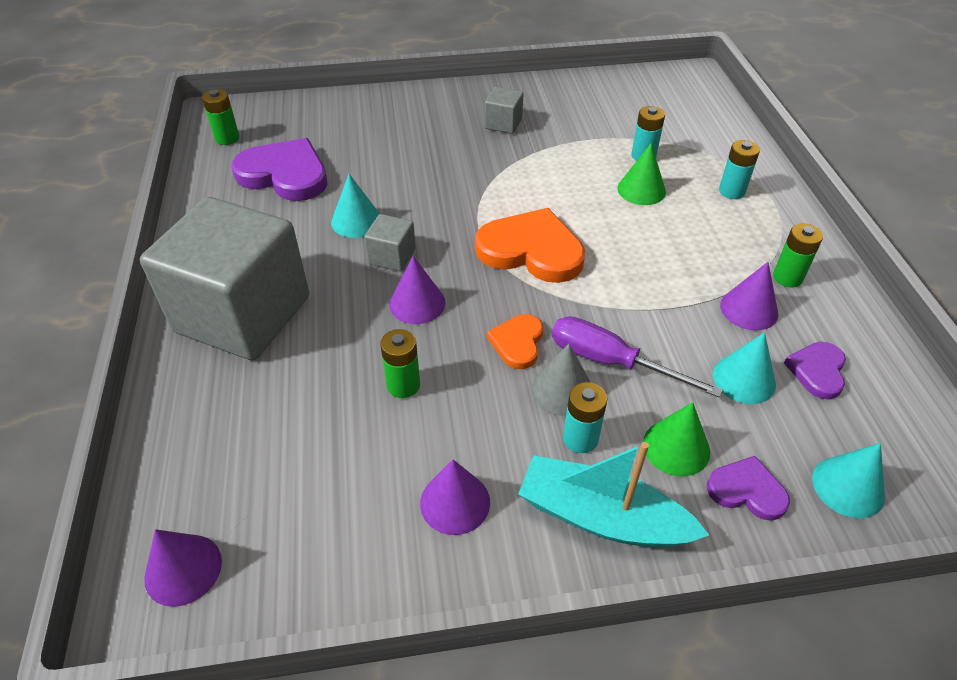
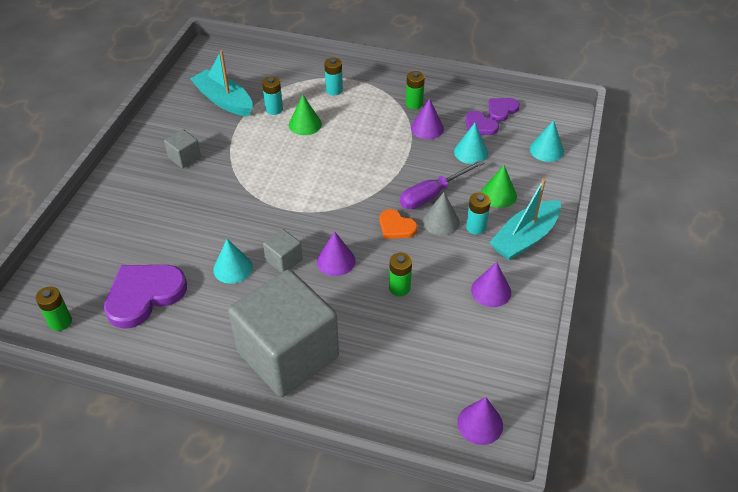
camera: 65 degrees left, 0 degrees up
(531, 250) = (324, 192): orange heart -> none
(621, 115) = (224, 100): none -> turquoise boat
(747, 490) = (533, 182): purple heart -> purple heart (501, 110)

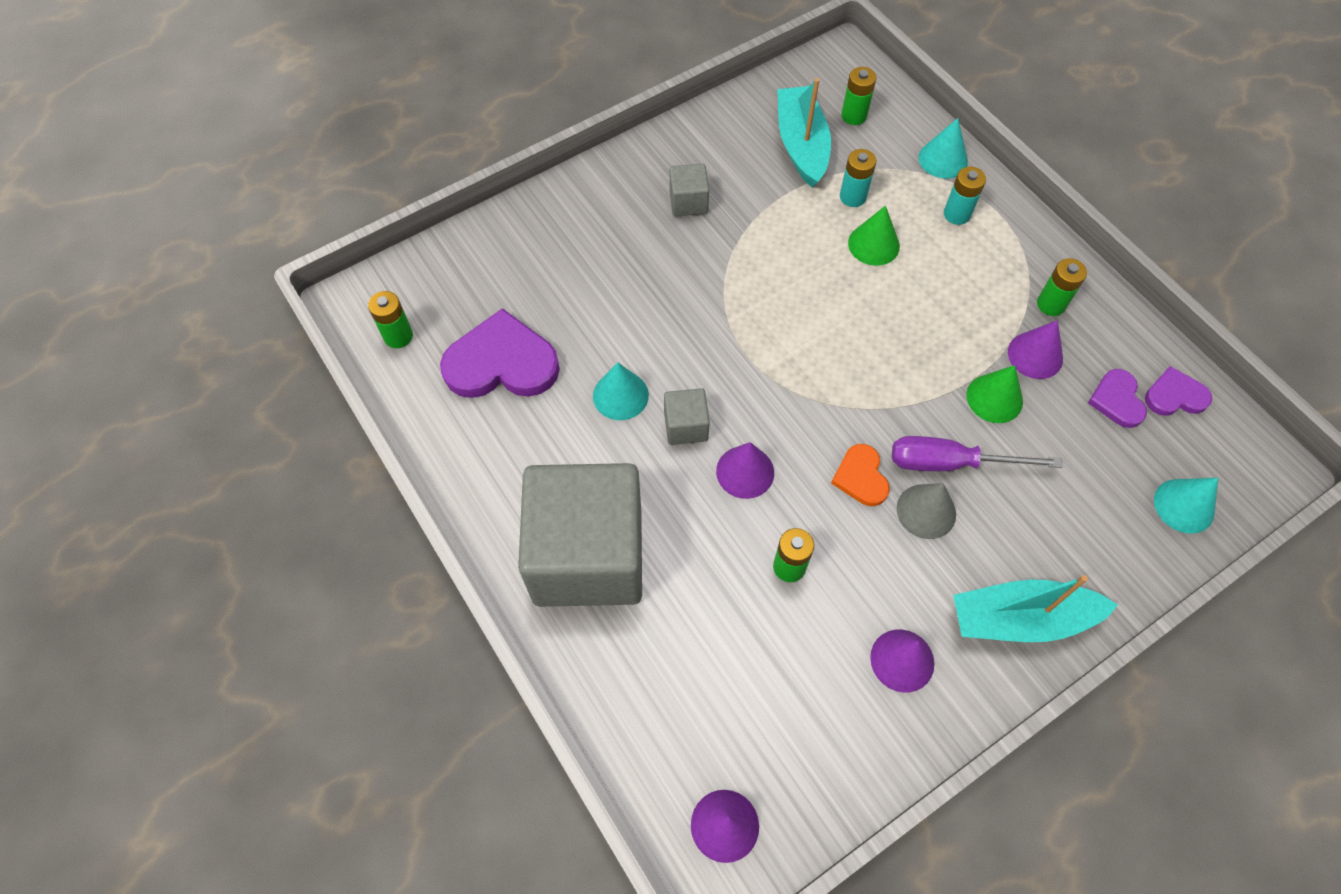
camera: 40 degrees right, 15 degrees up
(240, 74) = (854, 116): none -> green battery
(471, 152) = (1064, 434): turquoise cone -> turquoise cone (943, 159)
(476, 227) = (966, 553): turquoise battery -> none
(498, 195) = (1044, 527): green cone -> green cone (994, 398)

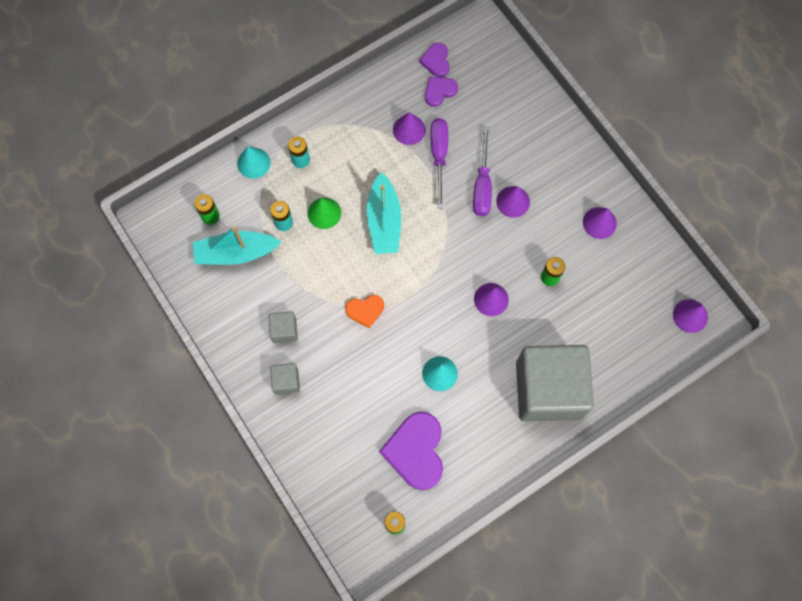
camera: 90 degrees left, 10 degrees up
(686, 426) = (461, 333): grey cube -> grey cube (286, 381)
(861, 477) = (492, 234): orange heart -> orange heart (365, 310)
(926, 511) = (513, 201): grey cone -> purple cone
(994, 398) = (439, 156): green cone -> purple screwdriver
(1021, 619) = (573, 161): turquoise boat -> turquoise boat (384, 221)
(1051, 304) = (372, 115): green battery -> none
(1117, 400) = (439, 91): purple heart -> purple heart turned 150 degrees clockwise
(1184, 505) = (505, 70): turquoise cone -> none

